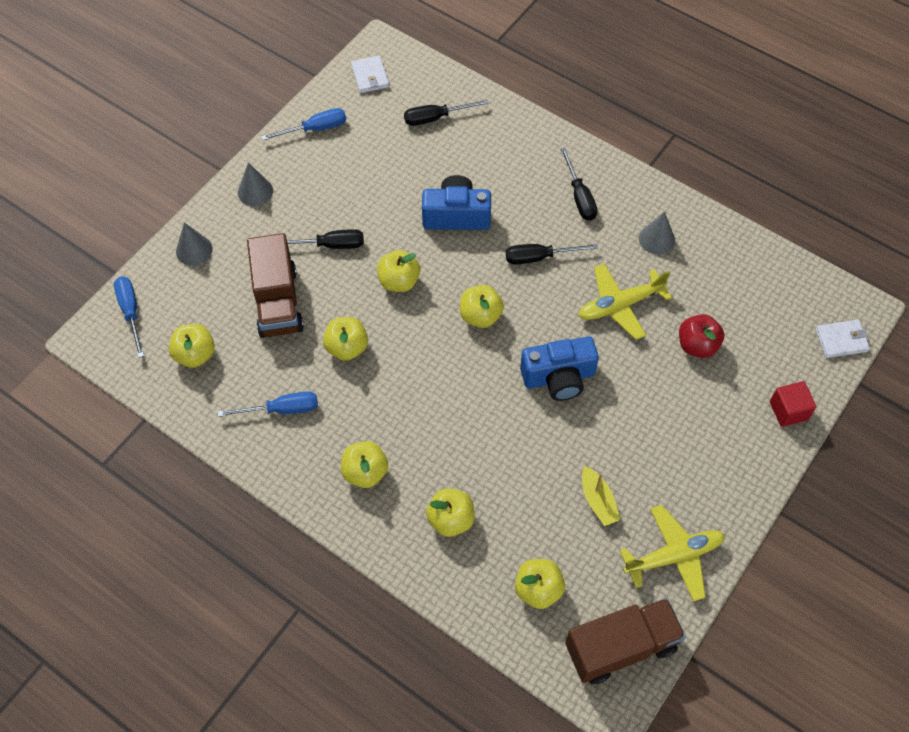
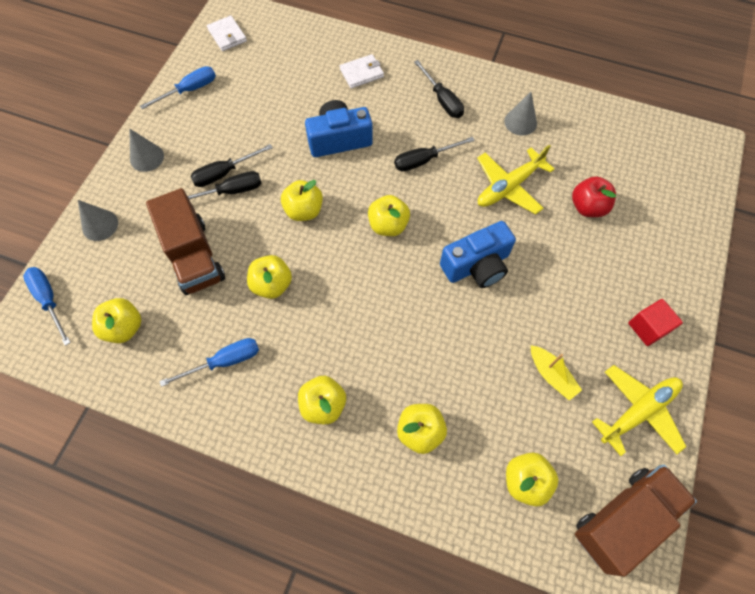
camera: 15 degrees left, 5 degrees up
(435, 118) = (295, 59): black screwdriver -> black screwdriver (224, 173)
(788, 410) = (686, 247): red cube -> red cube (648, 328)
(841, 340) = (706, 174): white wallet -> white wallet (361, 73)

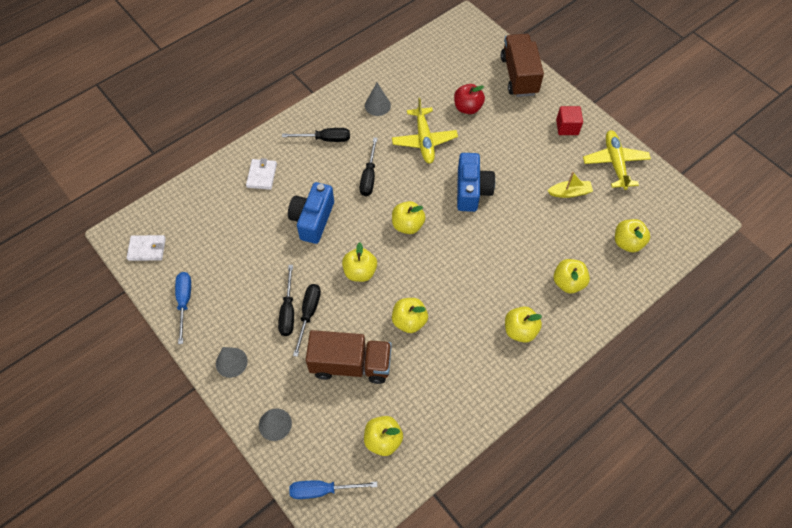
camera: 60 degrees left, 5 degrees down
(224, 361) = (452, 380): blue screwdriver -> none
(623, 519) = (672, 207): brown truck -> brown truck (519, 75)

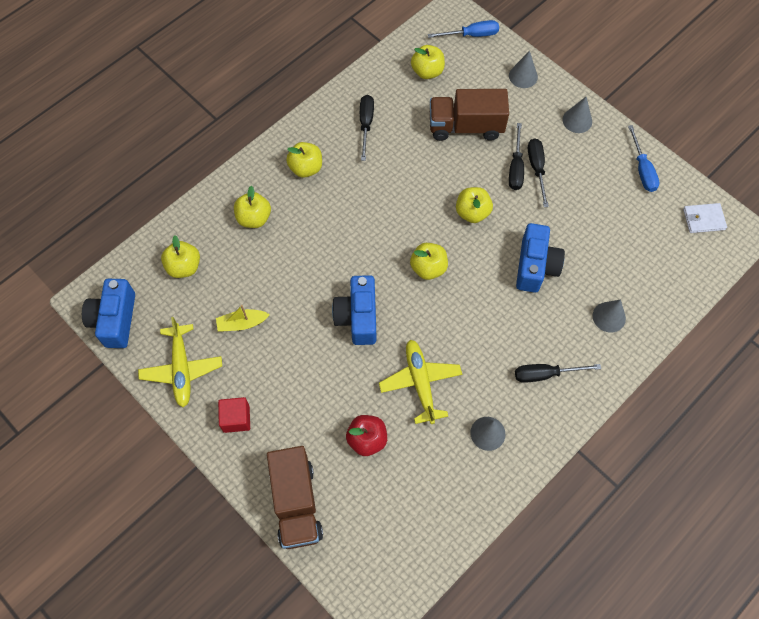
camera: 175 degrees right, 5 degrees up
(262, 175) = (609, 317): white wallet -> grey cone
(369, 177) = (481, 325): black screwdriver -> black screwdriver (366, 124)
(409, 321) = (415, 168): yellow apple -> none
(679, 203) = (115, 320): none -> blue camera

